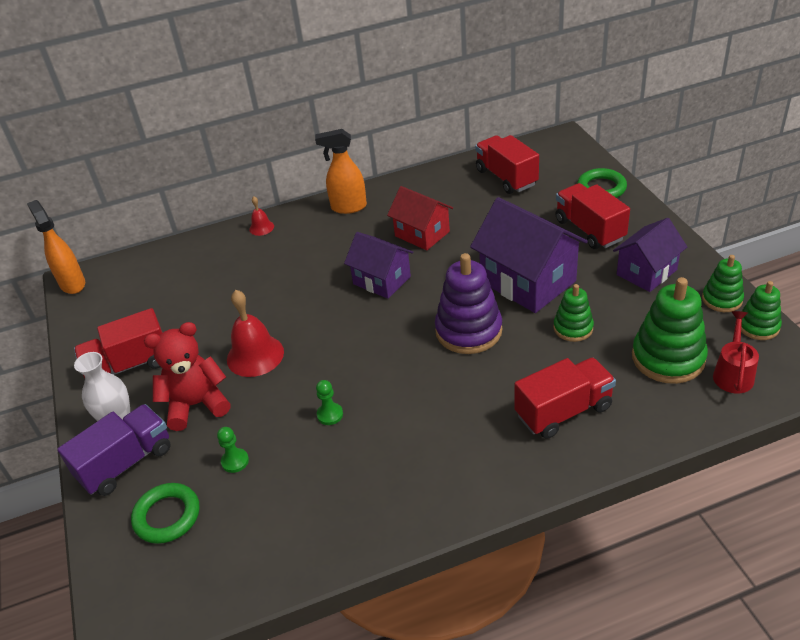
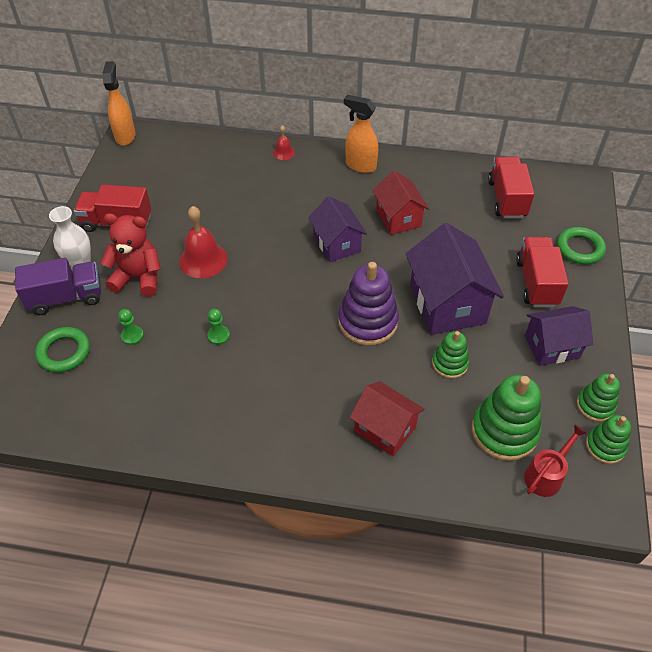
camera: 25 degrees right, 10 degrees up
(563, 411) = (385, 429): red truck -> red house

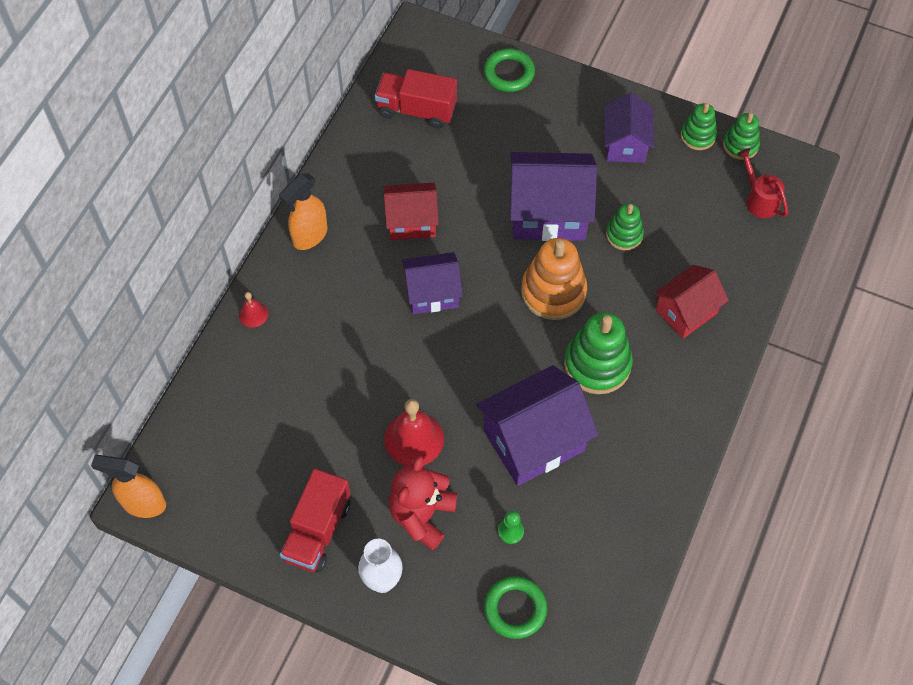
camera: 75 degrees left, 10 degrees up
(66, 298) = (430, 602): purple truck -> none
(218, 336) = (534, 440): green pawn -> purple house
(368, 322) = (553, 292): purple stacking toy -> orange stacking toy
(504, 431) = (709, 215): green stacking toy -> green stacking toy (597, 364)
(536, 283) = (543, 127): red truck -> none

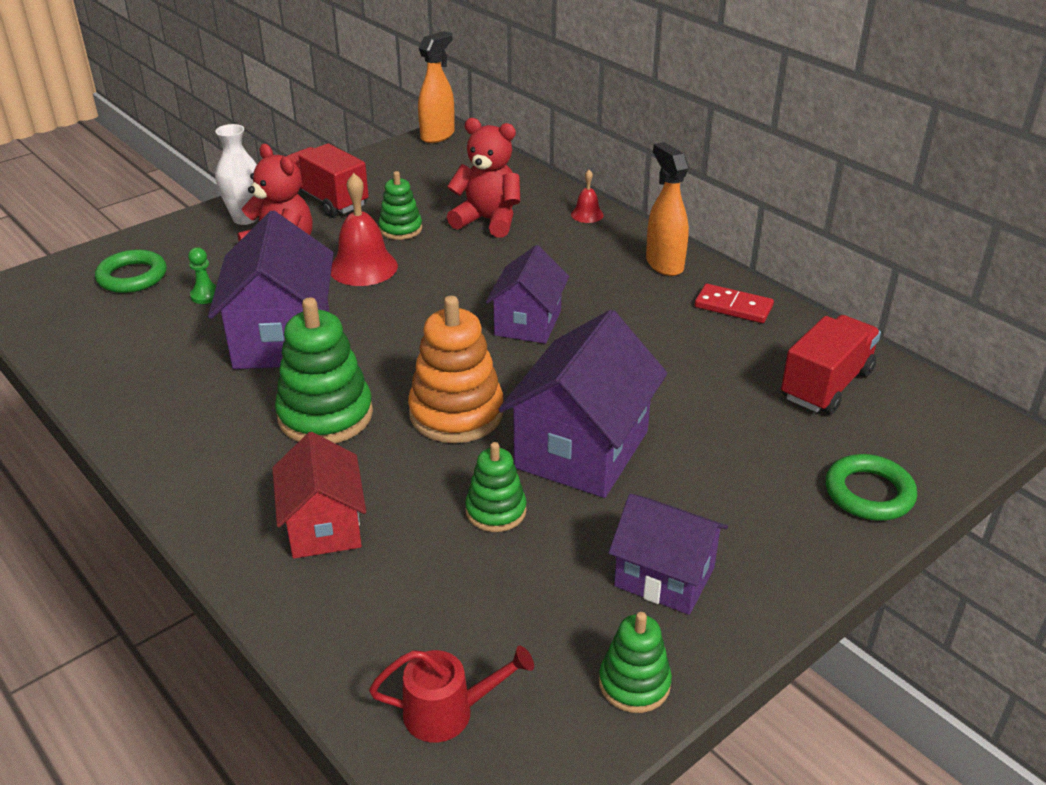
camera: 115 degrees right, 25 degrees down
(297, 383) = (488, 220): none -> red teddy bear
(349, 179) = (733, 307): none -> red domino
(411, 221) = (641, 334): red house -> none
(740, 145) = (580, 741): green stacking toy -> green stacking toy (400, 229)

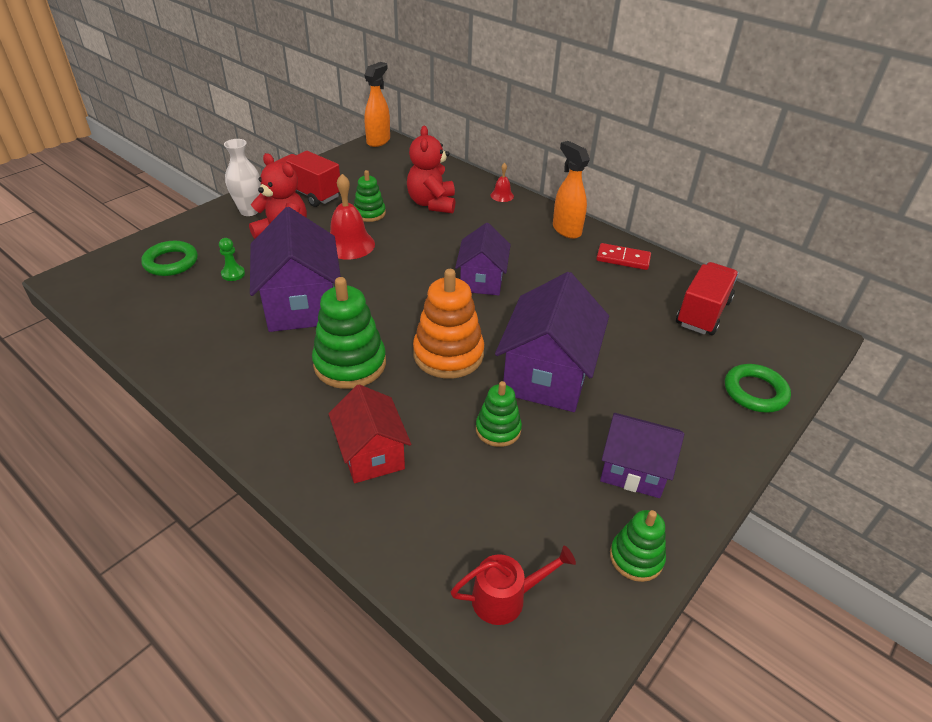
camera: 10 degrees left, 5 degrees up
(488, 220) = (432, 204): red teddy bear -> red teddy bear turned 105 degrees counterclockwise

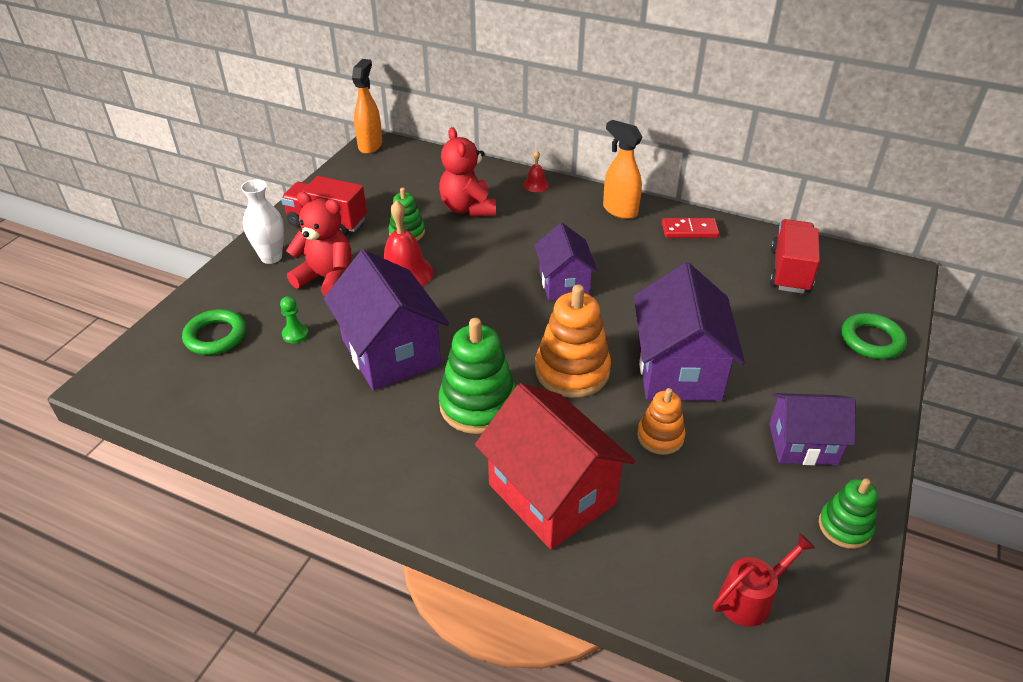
camera: 15 degrees left, 0 degrees up
(371, 454) = (552, 494): red house -> red house, size x1.59
(498, 429) = (660, 437): green stacking toy -> orange stacking toy

